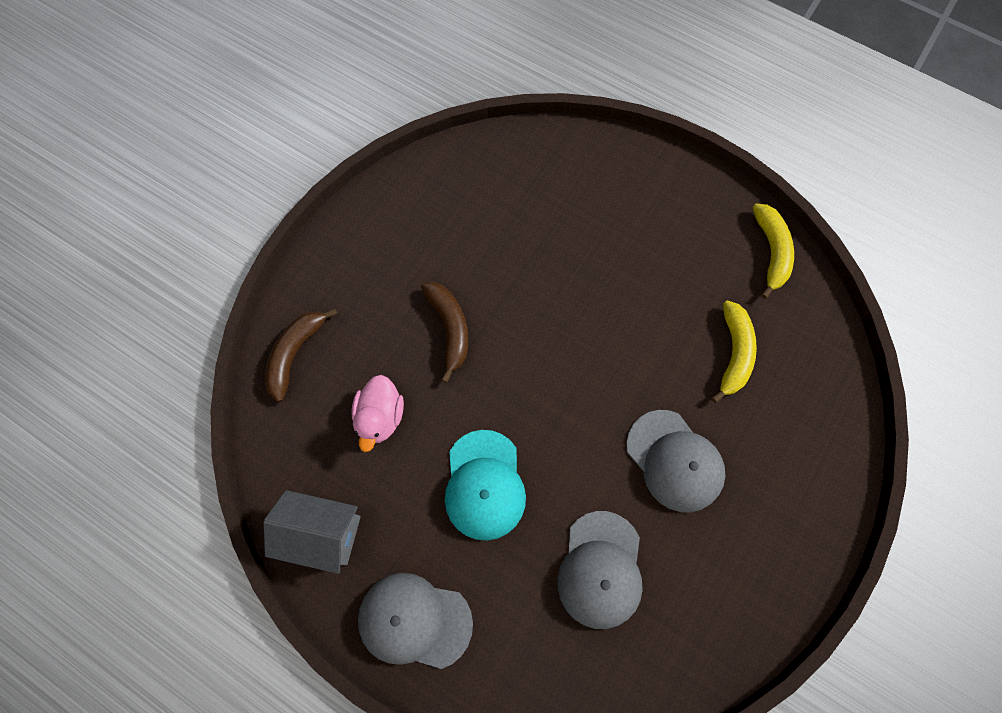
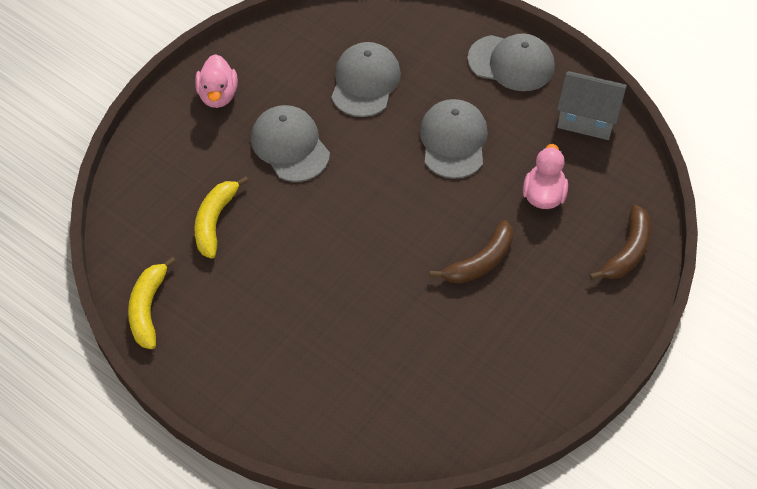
camera: 175 degrees left, 15 degrees down
(449, 329) = (480, 262): brown banana -> brown banana turned 120 degrees counterclockwise
(484, 485) = (453, 141): turquoise cap -> grey cap
(778, 530) = (218, 95): none -> pink duck

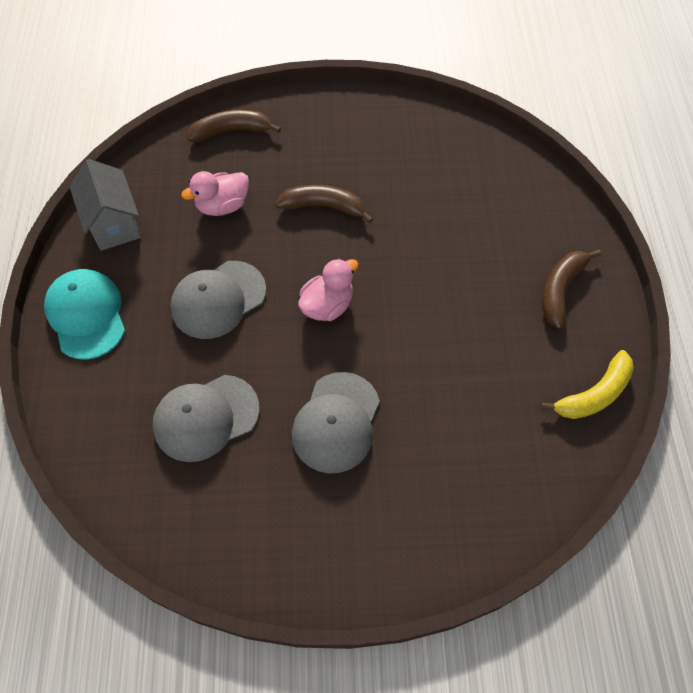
camera: 130 degrees left, 5 degrees up
(215, 221) = (469, 416): yellow banana -> none
(218, 95) = (335, 541): pink duck -> pink duck (327, 305)
(243, 364) = (561, 290): none -> brown banana
(511, 63) = (86, 315): grey cap -> turquoise cap

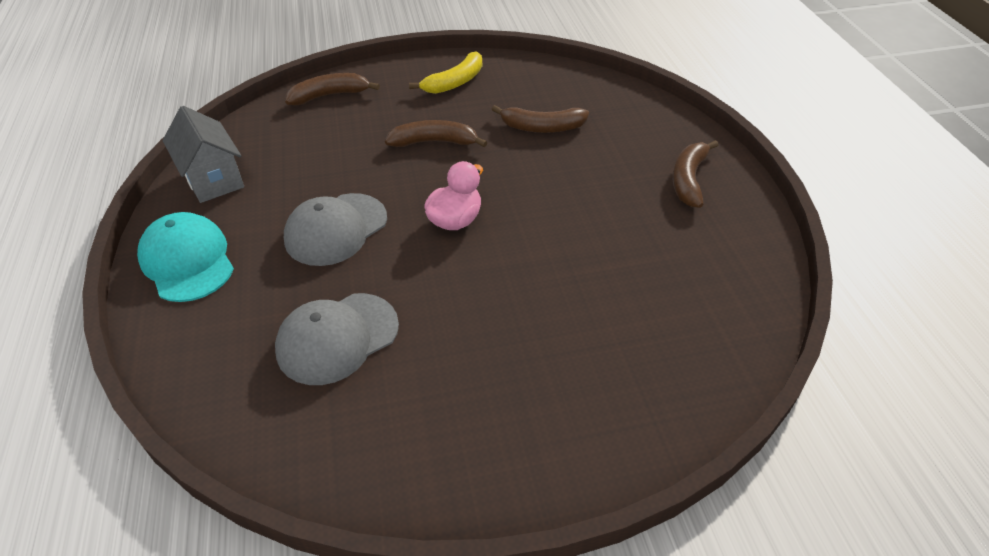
camera: 10 degrees left, 15 degrees down
(223, 206) = (329, 152): pink duck -> none
(336, 422) = (488, 322): grey cap -> none
(432, 202) = (542, 127): none -> brown banana
(594, 394) = (753, 260): yellow banana -> yellow banana (455, 82)

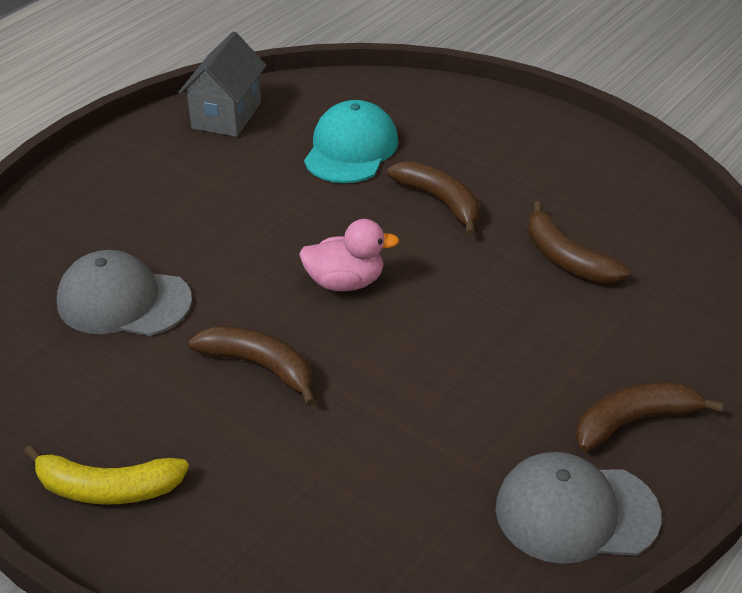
camera: 50 degrees right, 5 degrees down
(187, 261) = (122, 167): turquoise cap -> turquoise cap (351, 149)
(329, 95) = (418, 99): brown banana -> brown banana (260, 367)
(336, 229) = (247, 219): grey cap -> grey cap (576, 512)
(455, 82) = (554, 157): yellow banana -> yellow banana (107, 488)

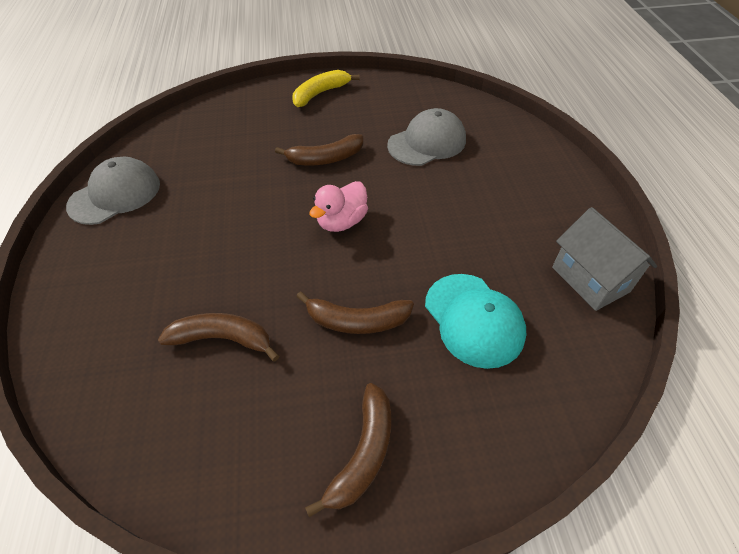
camera: 135 degrees right, 10 degrees up
(634, 421) = (107, 254): brown banana -> brown banana (363, 453)

